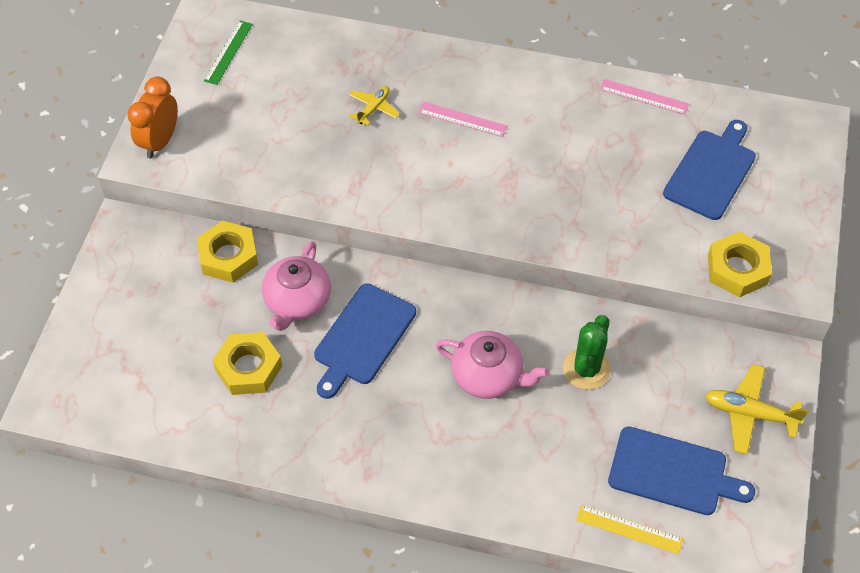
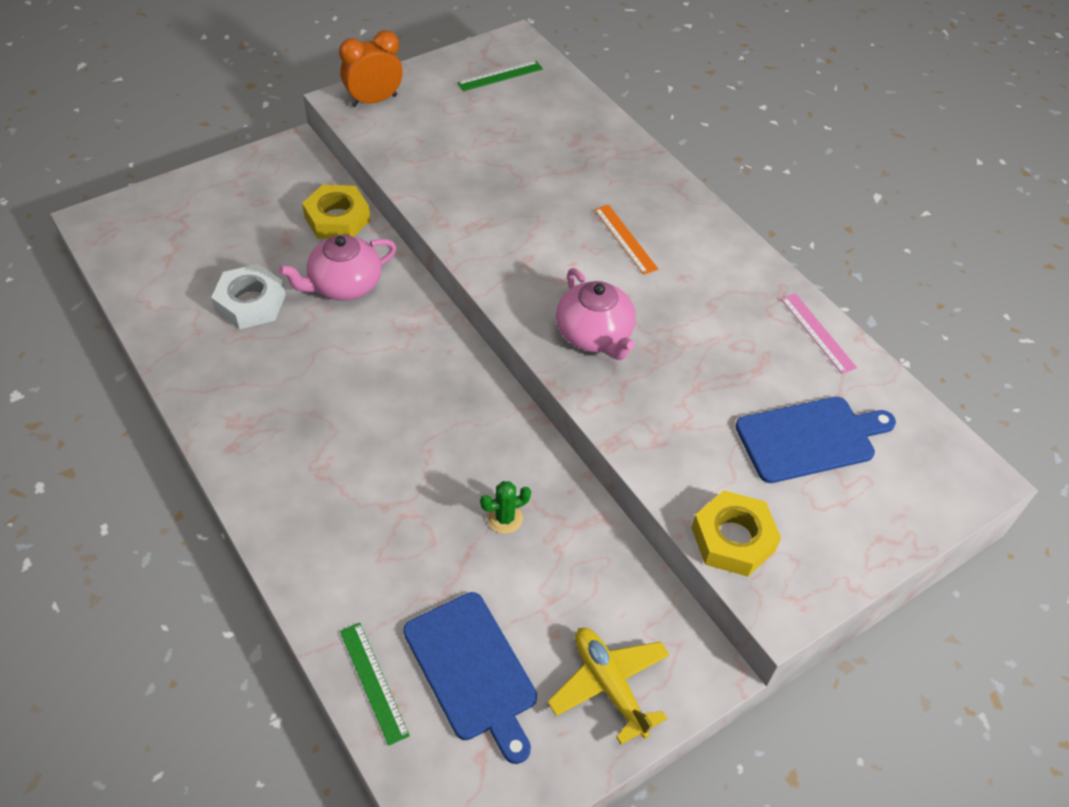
camera: 40 degrees right, 5 degrees down
(248, 368) = (250, 303): yellow nut -> white nut
(363, 337) = (357, 348): blue cutting board -> none
(373, 108) = (561, 183): yellow plane -> none
(462, 119) = (625, 239): pink ruler -> orange ruler
(488, 376) = (416, 455): pink teapot -> pink teapot (594, 335)
(586, 369) = (505, 518): green cactus -> green cactus, size x0.62
(629, 529) = (373, 682): yellow ruler -> green ruler

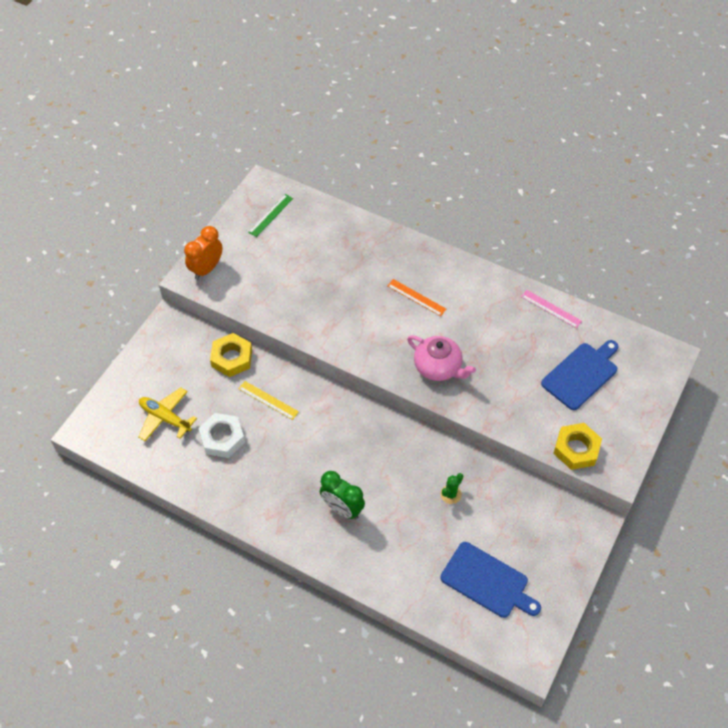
camera: 25 degrees left, 5 degrees up
(337, 462) = (342, 508): none -> green clock
(344, 285) = (268, 400): pink teapot -> yellow ruler
(373, 682) = (444, 613): green ruler -> none
(609, 685) = (556, 554): yellow plane -> yellow plane (165, 418)

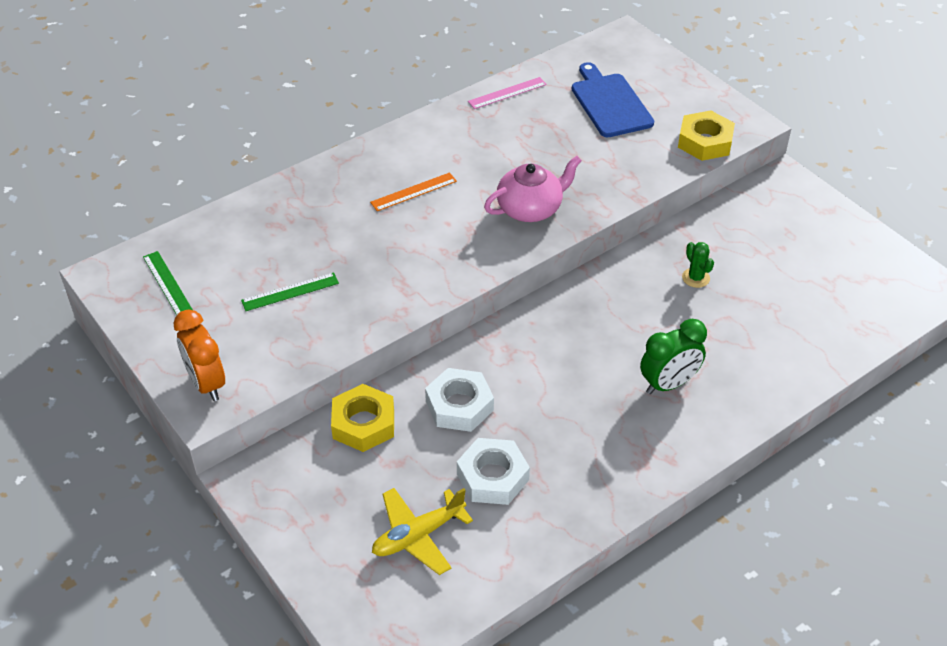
camera: 65 degrees left, 10 degrees down
(268, 400) = (459, 405): yellow ruler -> white nut
(294, 274) = (290, 292): none -> green ruler
(487, 581) = (824, 288): blue cutting board -> none

